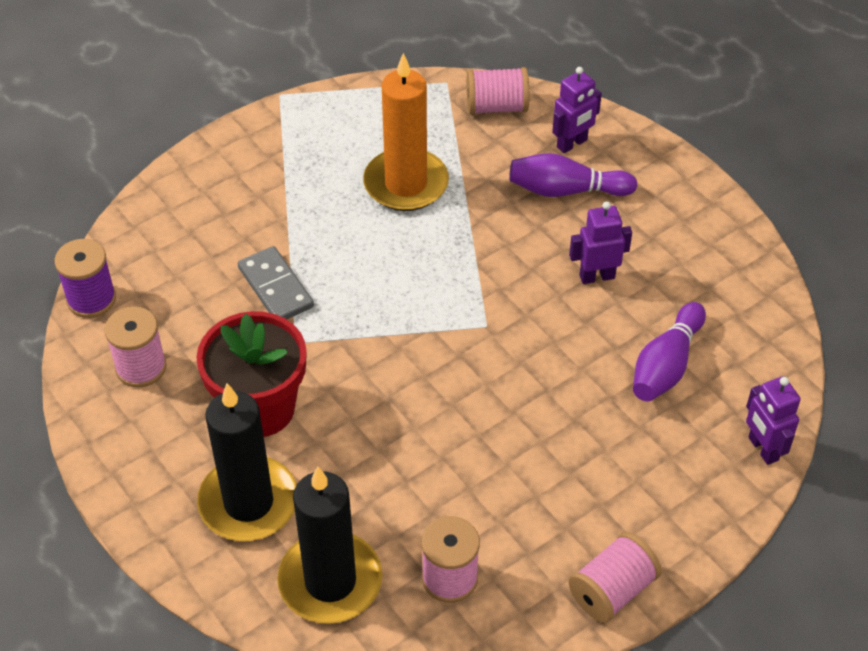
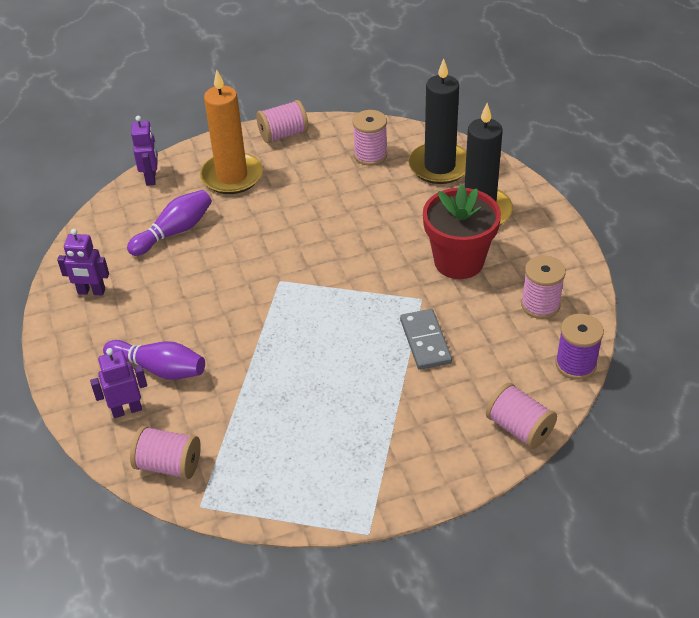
camera: 160 degrees left, 5 degrees down
(149, 215) = (519, 428): none -> pink spool
(406, 184) = (287, 406): orange candle -> orange candle (232, 176)
(597, 276) = (181, 297): purple robot -> purple robot (91, 292)

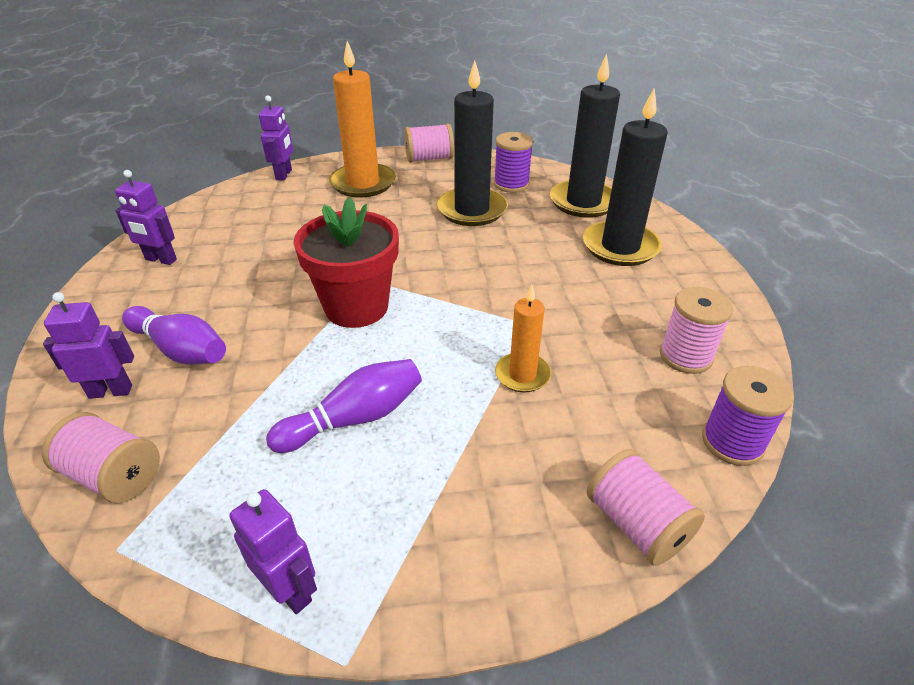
camera: 10 degrees right, 5 degrees down
(174, 232) = (280, 220): purple bowling pin -> purple bowling pin (355, 419)
(320, 505) = (290, 589): none -> purple robot
(343, 192) = (471, 210): none -> black candle
(370, 155) = (511, 184): pink spool -> purple spool
(425, 341) = (522, 375): grey domino -> orange candle
(459, 261) = (586, 292): red flower pot -> red flower pot (356, 307)

